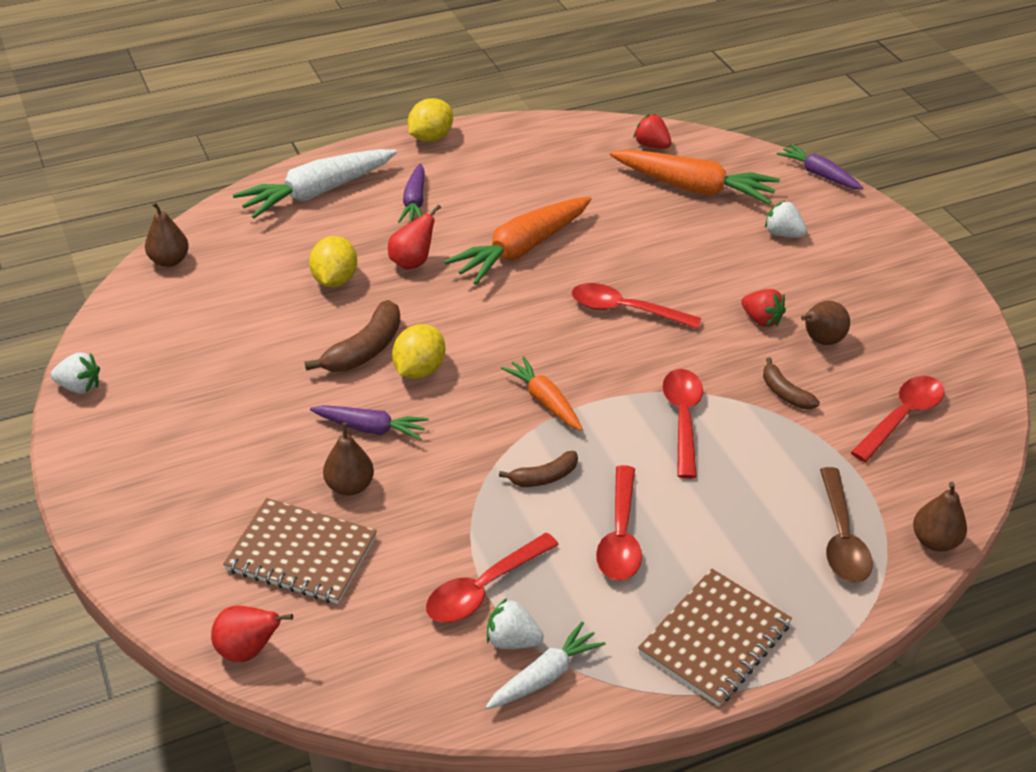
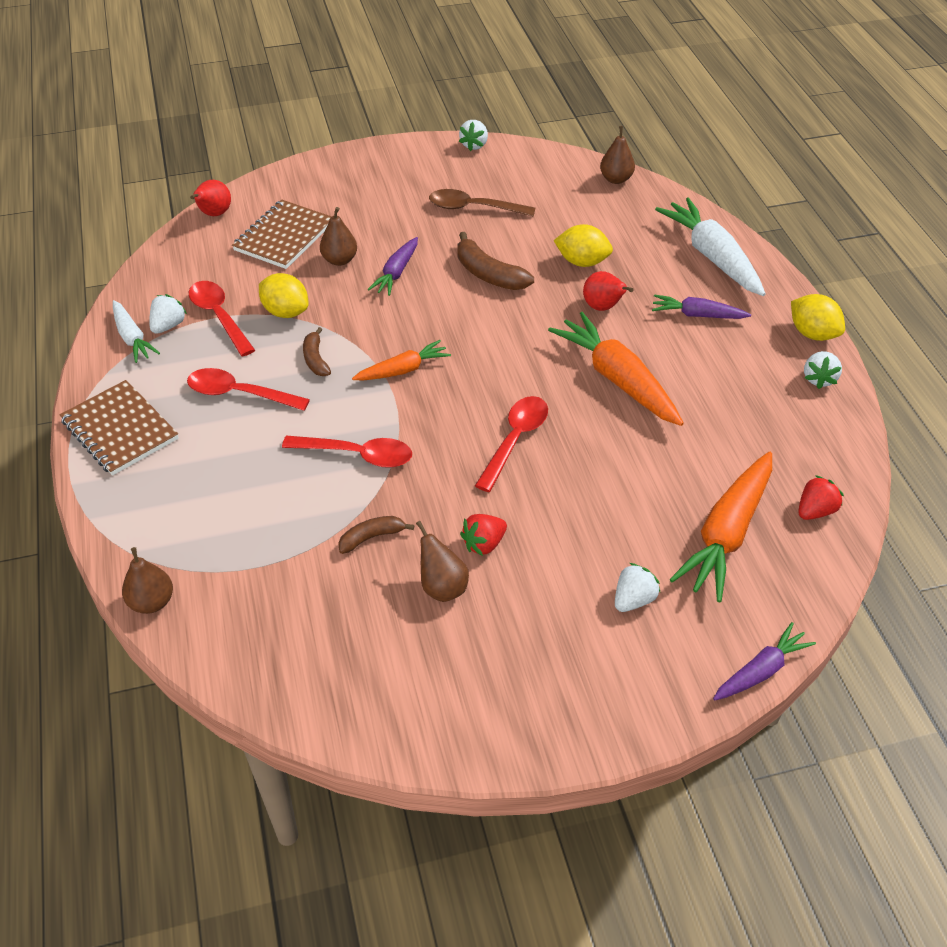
camera: 100 degrees right, 5 degrees up
(419, 370) = (457, 302): yellow lemon -> yellow lemon (286, 312)
(492, 137) = (819, 379): none -> white strawberry
(841, 538) = (182, 534): brown spoon -> brown spoon (473, 208)
(902, 417) = (313, 626): red spoon -> none

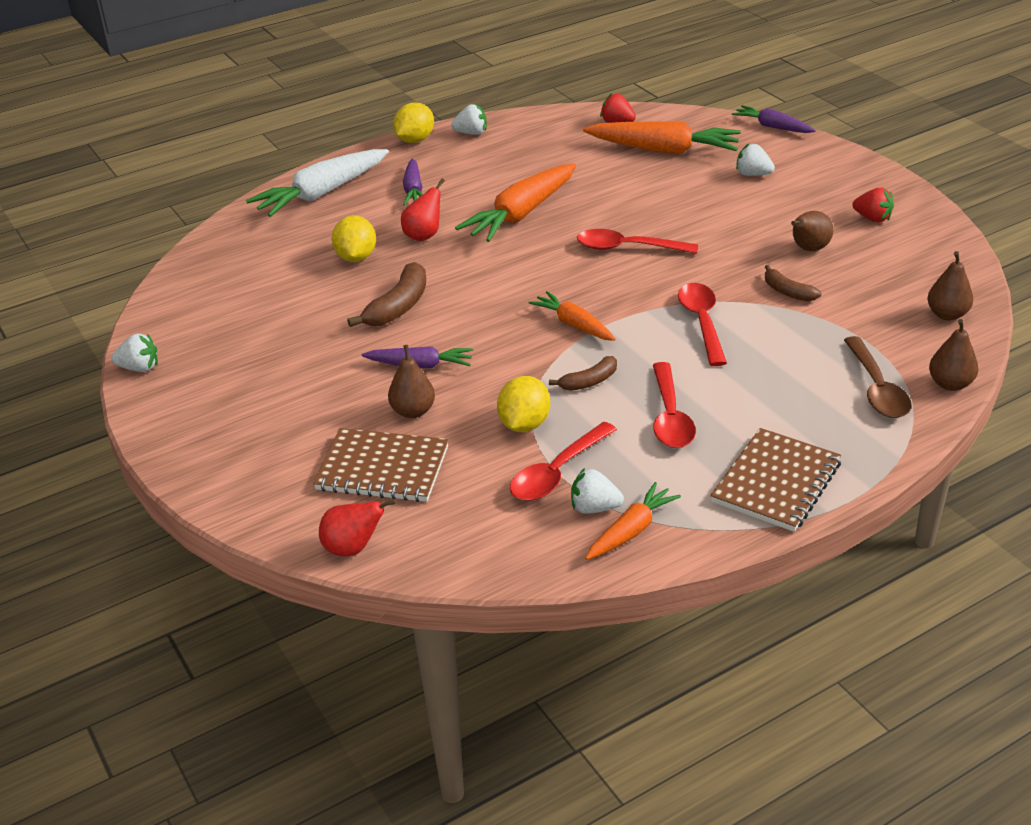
camera: 105 degrees left, 10 degrees down
(132, 338) = (631, 530): white carrot -> orange carrot
(473, 208) = (278, 340): brown spoon -> brown spoon (877, 388)
(484, 544) = (751, 240): red strawberry -> red strawberry (872, 218)
(616, 179) = (198, 261): brown pear -> brown pear (947, 314)

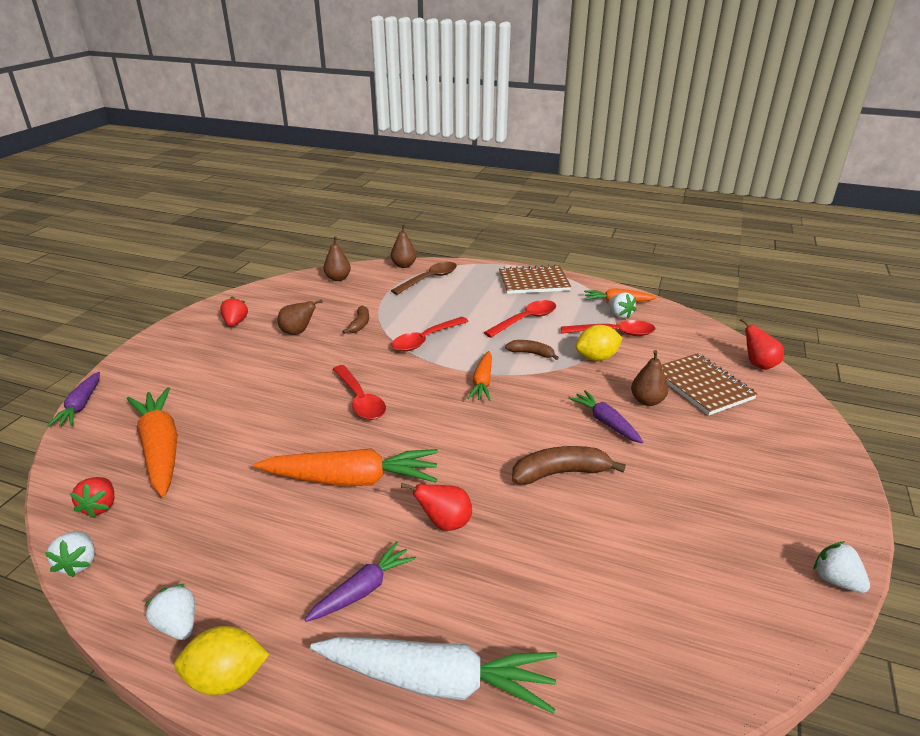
camera: 130 degrees left, 5 degrees down
(356, 257) = (526, 548): yellow lemon -> none
(753, 174) = (190, 386): white strawberry -> white strawberry (79, 563)

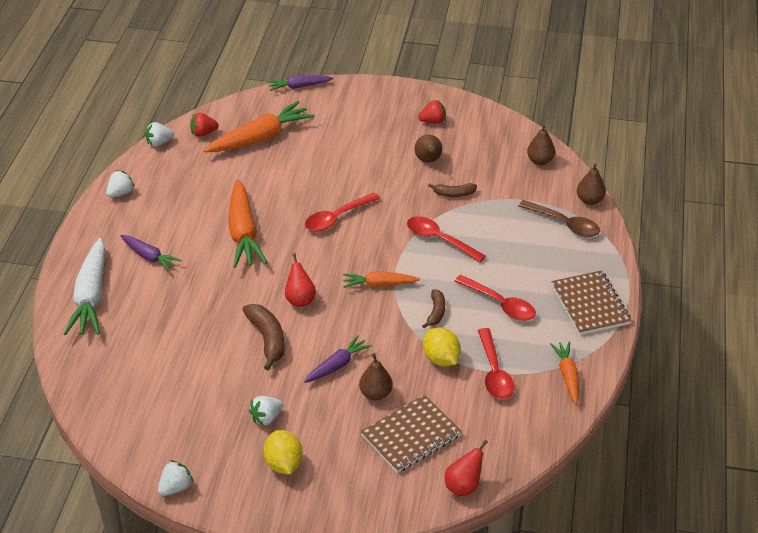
camera: 80 degrees right, 10 degrees up
(227, 678) = (90, 220): yellow lemon -> yellow lemon (283, 464)
(445, 523) = (207, 284): red pear -> red pear (300, 300)
(619, 315) = (536, 377): white strawberry -> white strawberry (266, 418)

